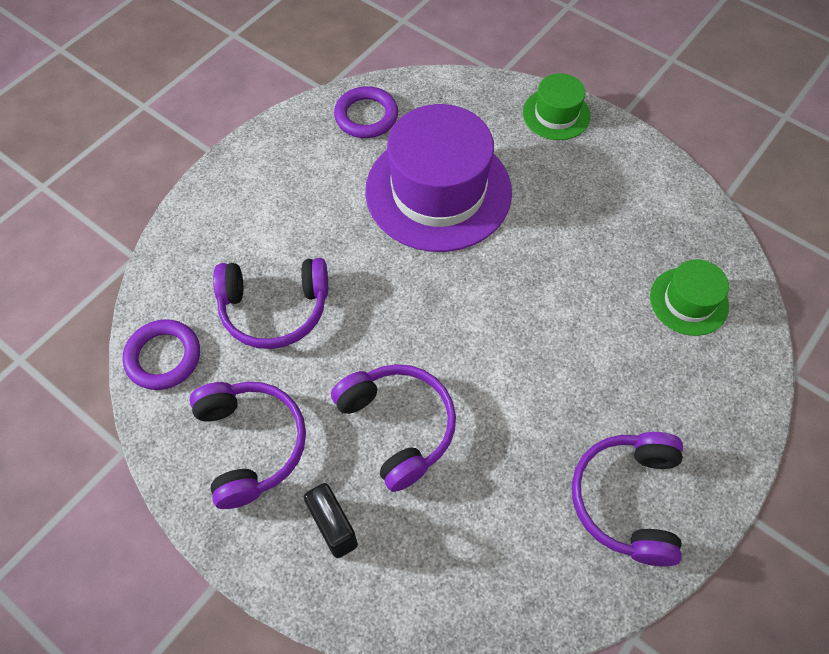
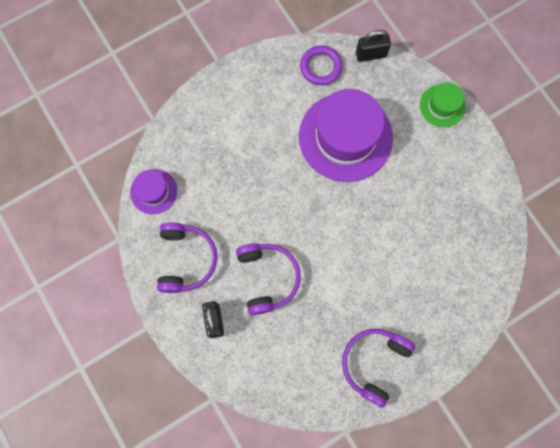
camera: 20 degrees right, 15 degrees up
(163, 357) = (153, 191): purple ring -> purple hat
(274, 309) = (223, 183): purple headphones -> none
(430, 83) = (371, 54): none -> black padlock
(688, 301) = (464, 262): green hat -> none

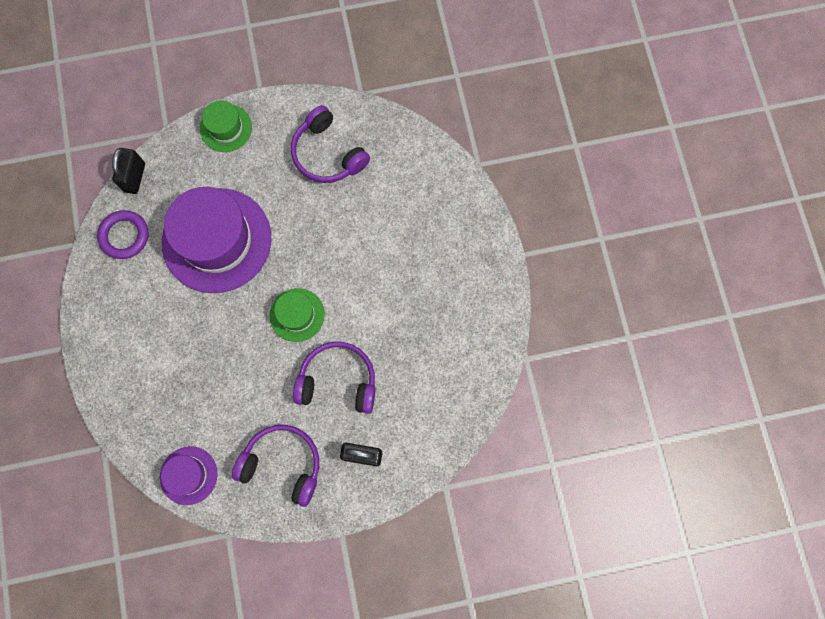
camera: 70 degrees left, 0 degrees up
(309, 224) = (297, 315): none -> green hat
(374, 363) = (467, 303): purple headphones -> purple headphones (328, 154)

